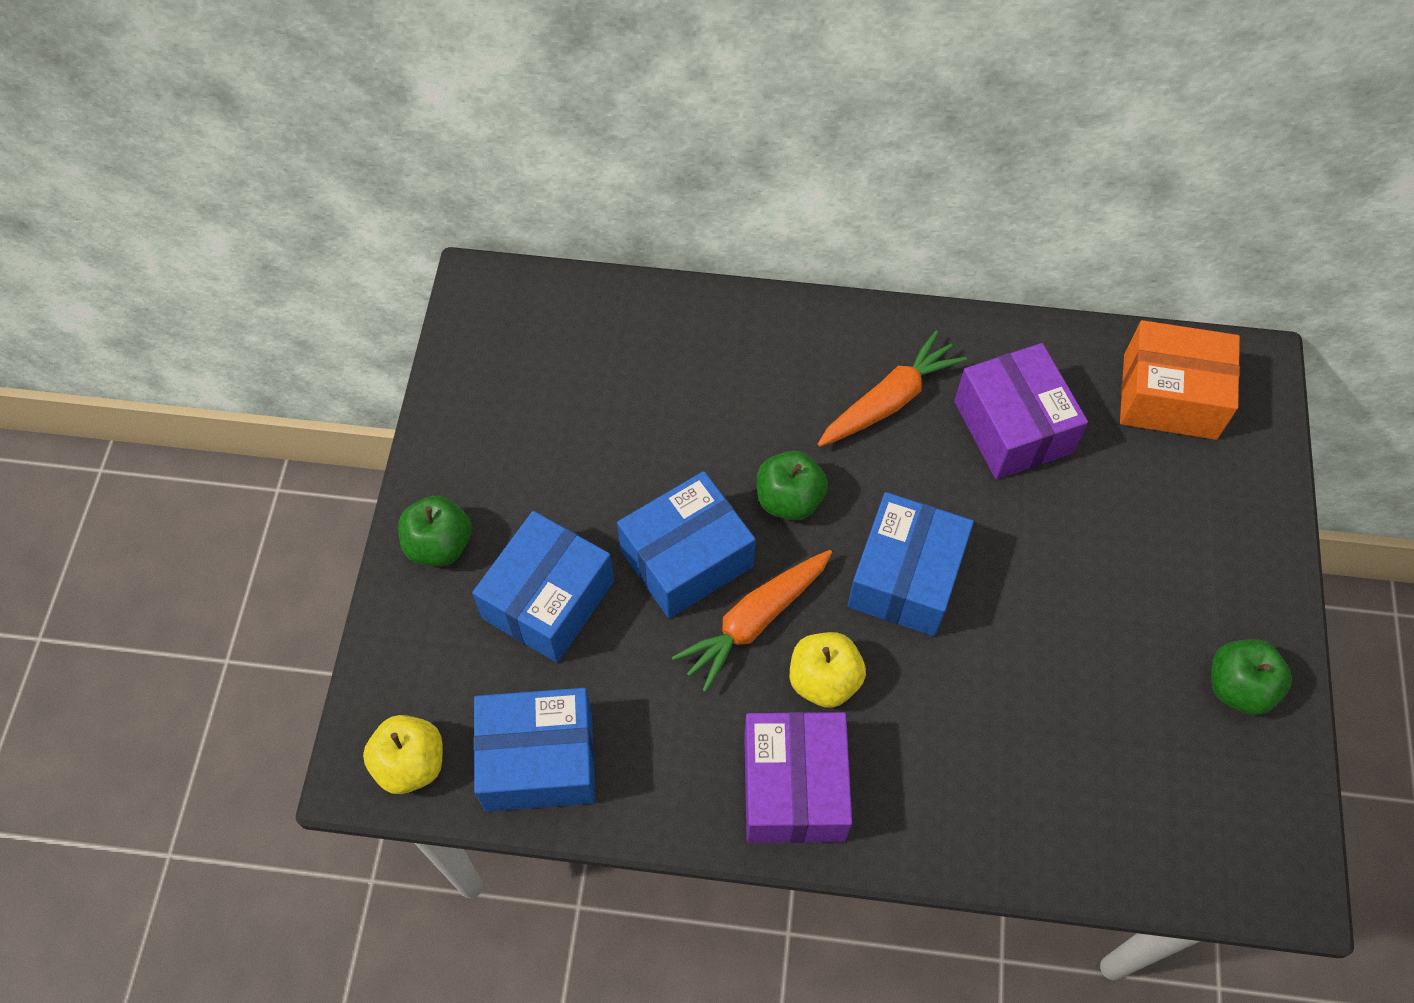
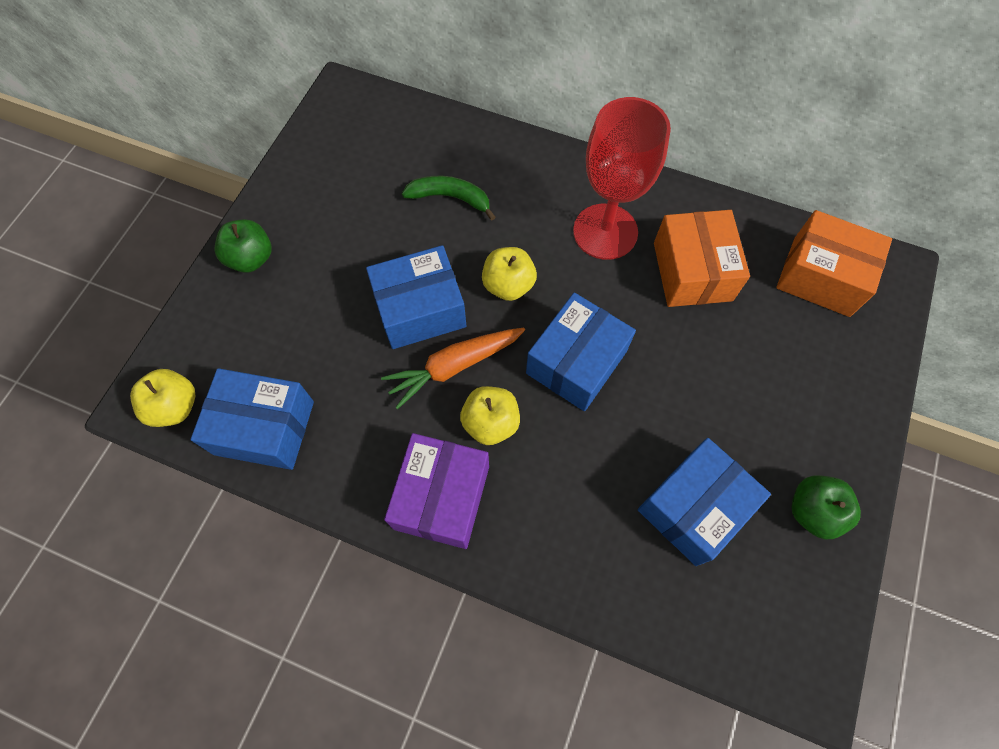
camera: 15 degrees right, 5 degrees up
(548, 599) = (312, 315): blue box -> blue box (693, 507)
(676, 401) = (450, 198): none -> green banana
(789, 499) = (508, 285): green apple -> yellow apple
(889, 401) = (605, 232): orange carrot -> red goblet
(1012, 427) = (692, 271): purple box -> orange box

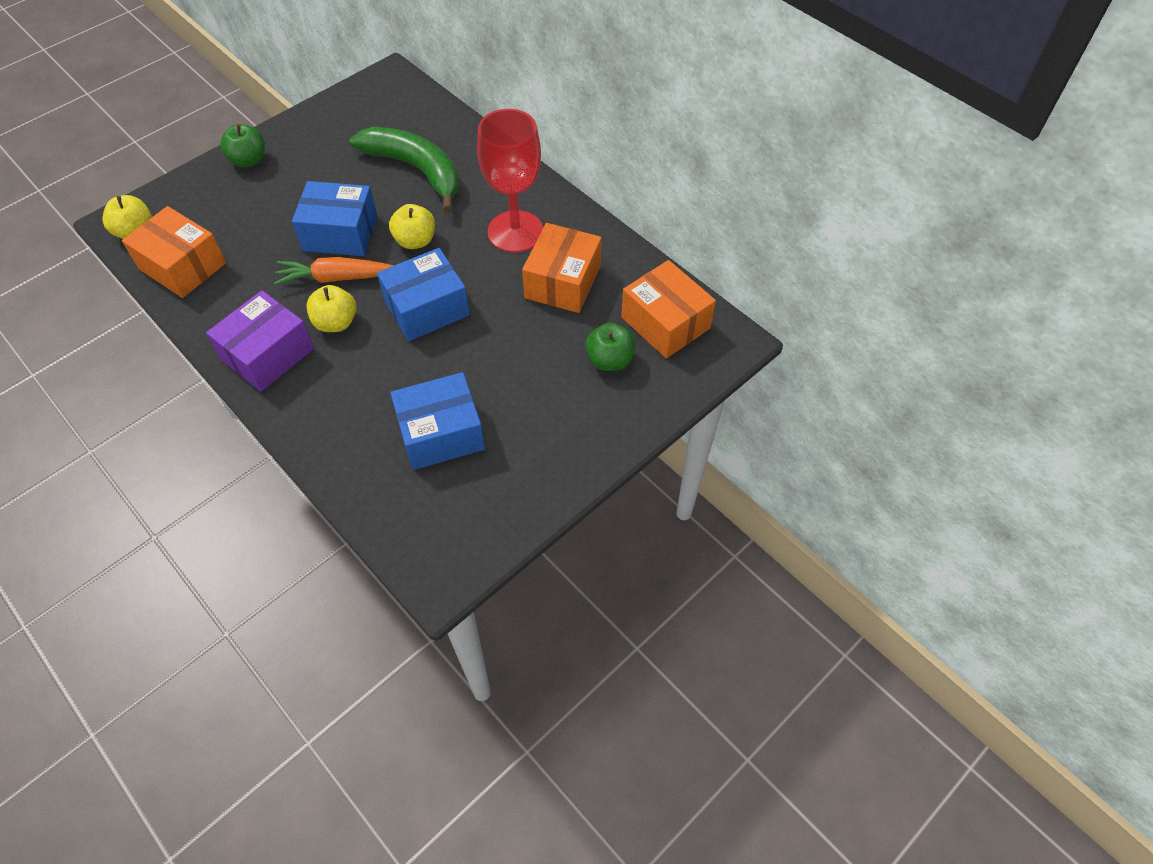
camera: 25 degrees right, 10 degrees down
(264, 428) = (183, 266): blue box -> orange box
(450, 198) = (416, 170): green banana -> green banana, size x1.80
(813, 511) = (530, 473): green apple -> green apple (610, 360)

